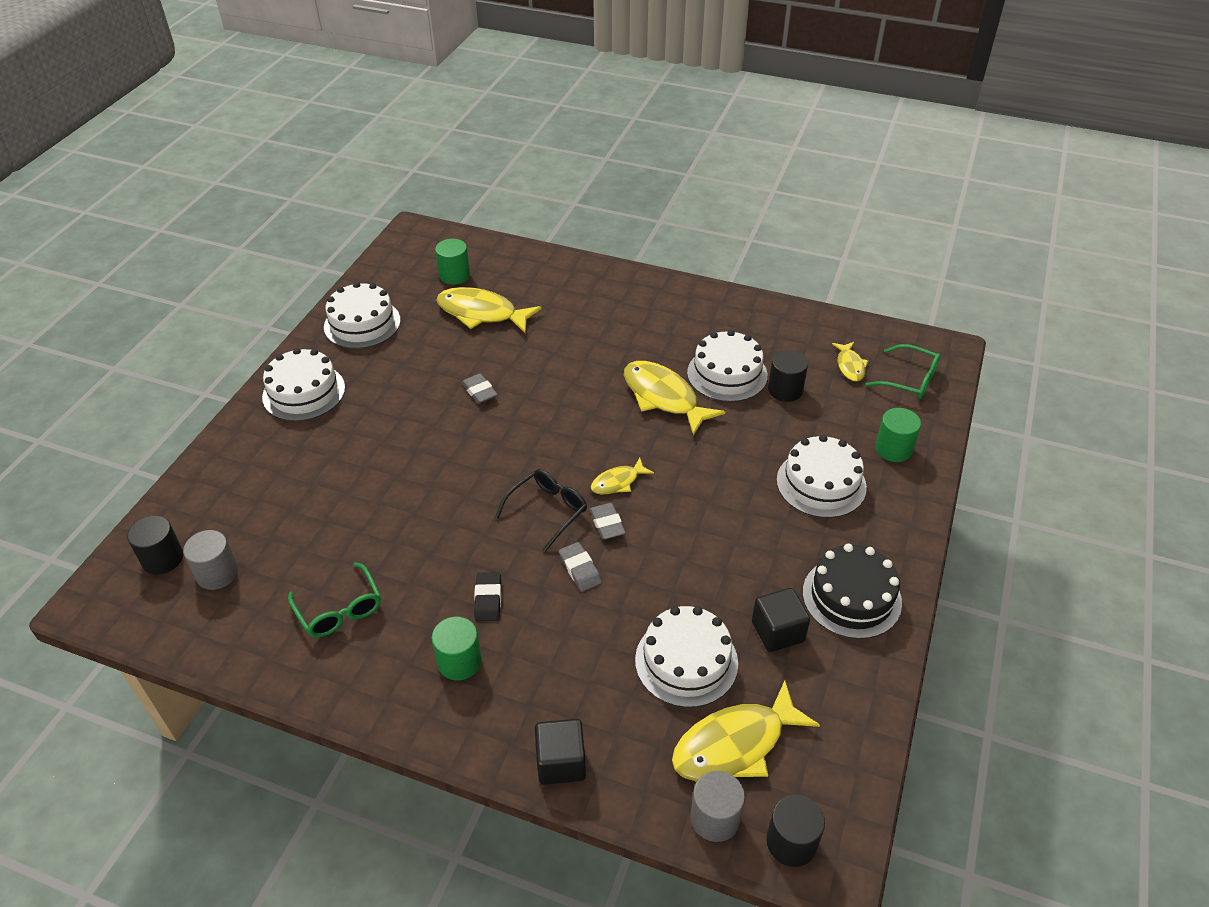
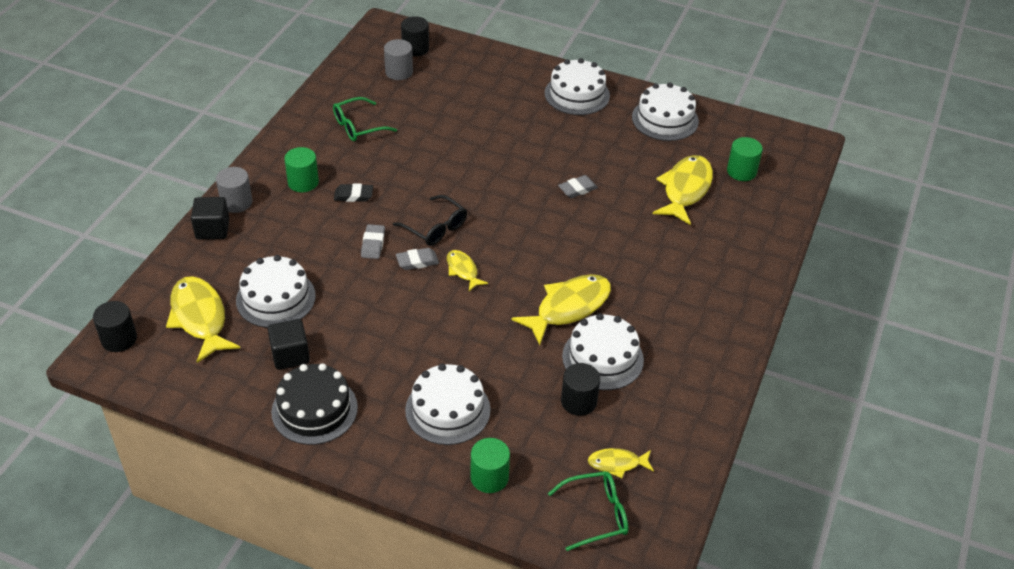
camera: 90 degrees right, 0 degrees up
(580, 569) = (373, 244): grey eraser -> grey eraser turned 60 degrees counterclockwise
(715, 818) = (149, 301): grey cylinder -> grey cylinder (236, 202)
(909, 380) = (595, 514): green glasses -> green glasses turned 135 degrees counterclockwise

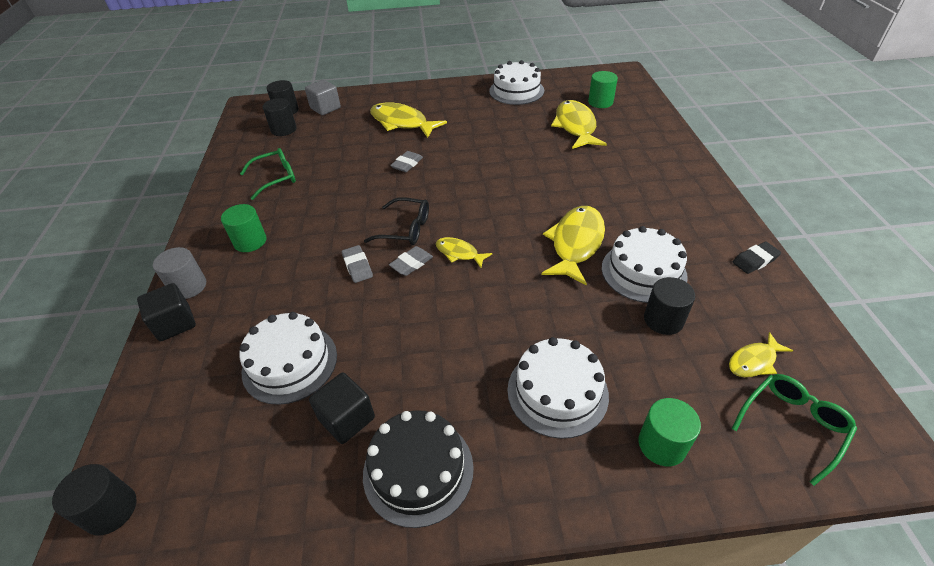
camera: 25 degrees left, 0 degrees up
(200, 318) = (210, 428): yellow fish -> yellow fish (402, 123)
(353, 195) = (308, 233): black eraser -> black eraser (755, 260)
(359, 126) = (275, 178): green glasses -> green glasses turned 150 degrees counterclockwise
(399, 72) = (283, 129): grey cylinder -> black cylinder
(454, 61) = (325, 108): none -> grey cube
(577, 94) = (439, 97): white cake -> none
(577, 189) = (498, 155): grey eraser -> grey eraser (407, 164)

